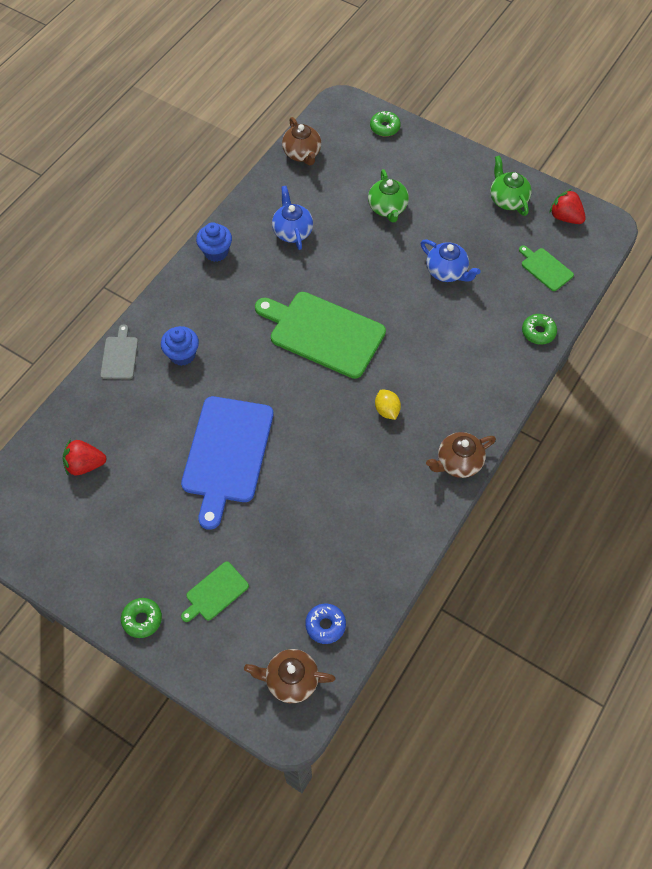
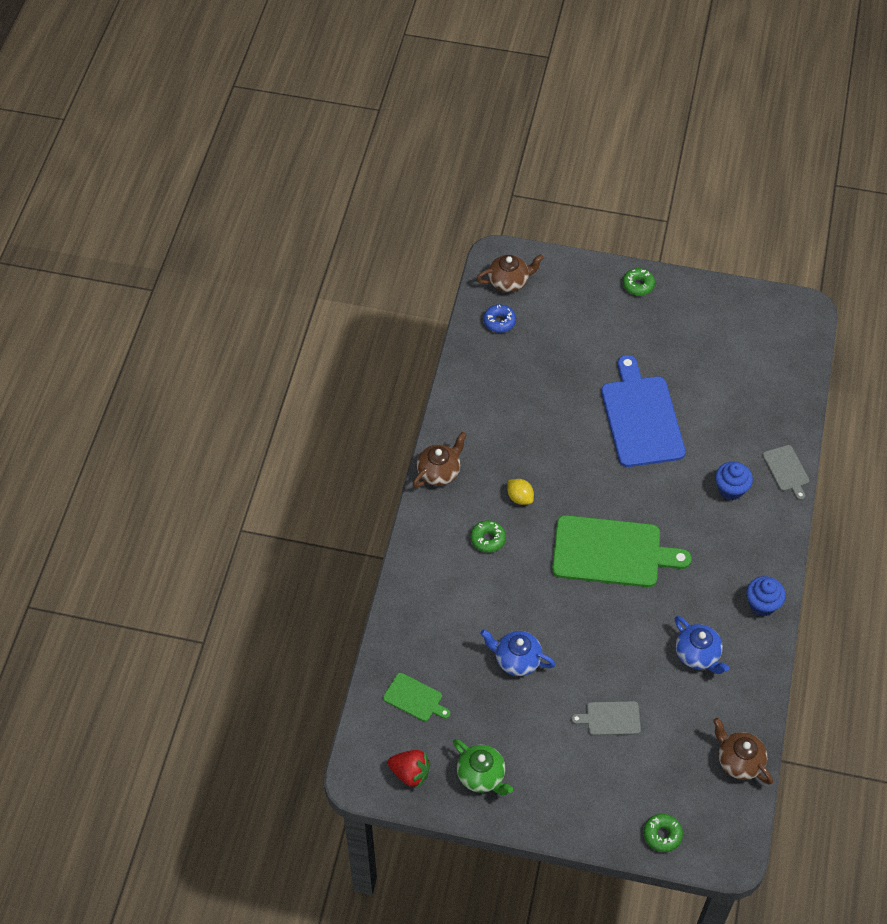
camera: 160 degrees right, 5 degrees down
(85, 465) = (753, 373): red strawberry -> none
(215, 592) = (593, 317): green cutting board -> none
(387, 208) = (610, 718): green teapot -> grey cutting board
(538, 332) = (402, 621): green donut -> green donut (488, 539)

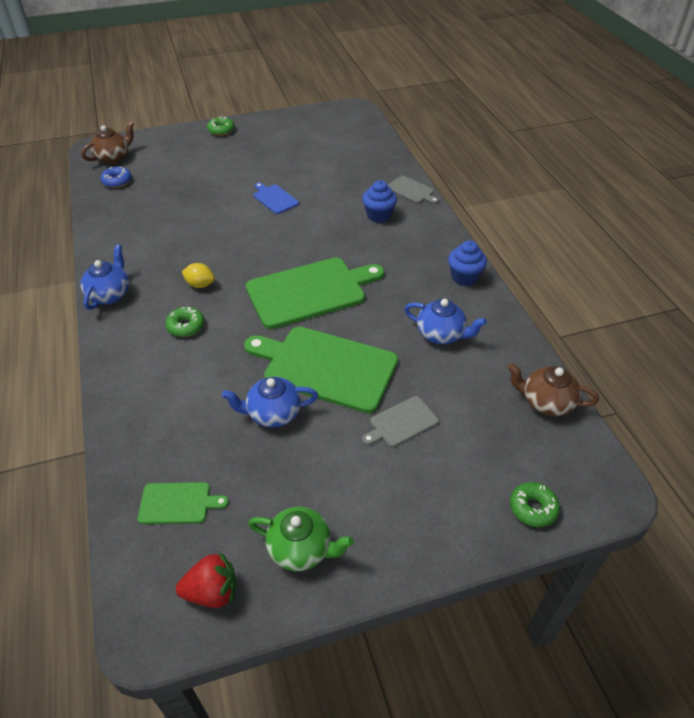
camera: 30 degrees left, 10 degrees down
(439, 472) = (110, 294): brown teapot -> blue teapot
(580, 638) = (325, 367): none -> green cutting board
(641, 417) = (274, 198): blue cutting board -> blue cutting board, size x0.47

